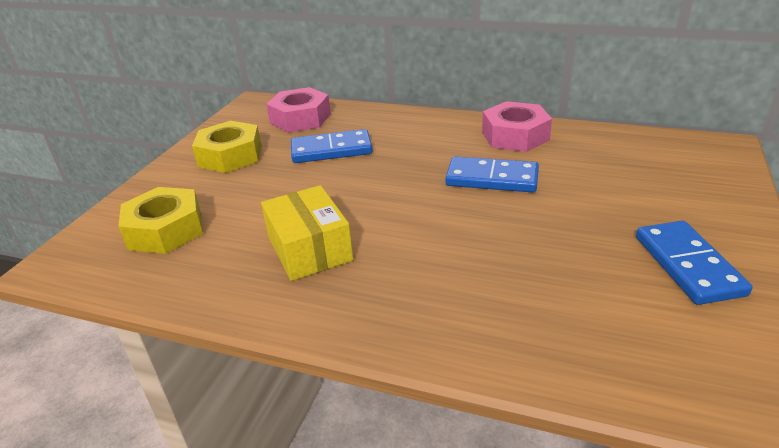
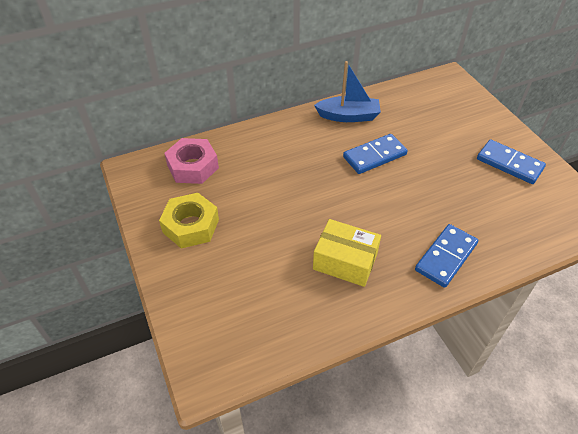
camera: 45 degrees left, 15 degrees up
(165, 230) = (240, 306): yellow nut -> none
(331, 150) = (255, 183): blue domino -> blue domino (446, 257)
(515, 136) = (348, 116): pink nut -> blue boat

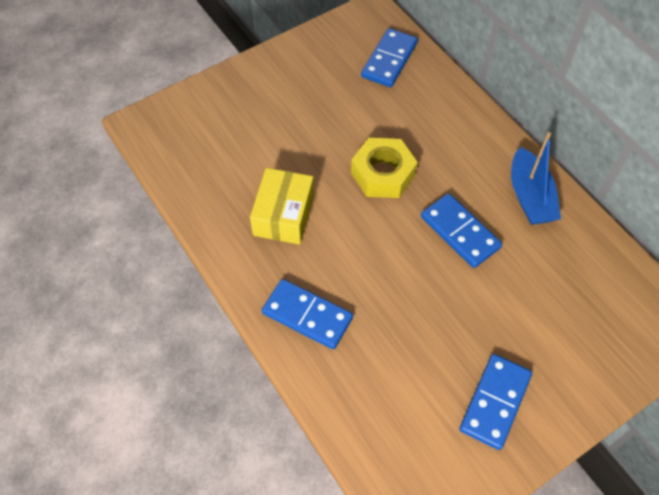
camera: 80 degrees right, 10 degrees up
(191, 226) = (305, 77): yellow nut -> yellow nut (383, 174)
(193, 167) = (389, 60): pink nut -> blue domino

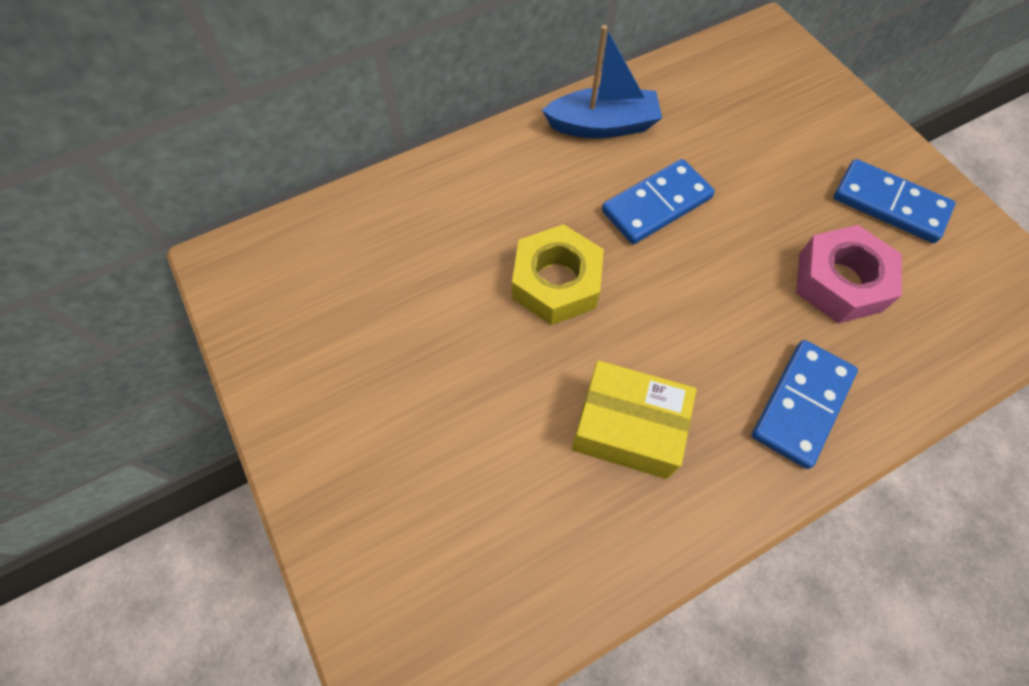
camera: 85 degrees left, 5 degrees up
(389, 60) = (336, 250): blue domino -> none
(410, 352) = (839, 282): none -> pink nut

